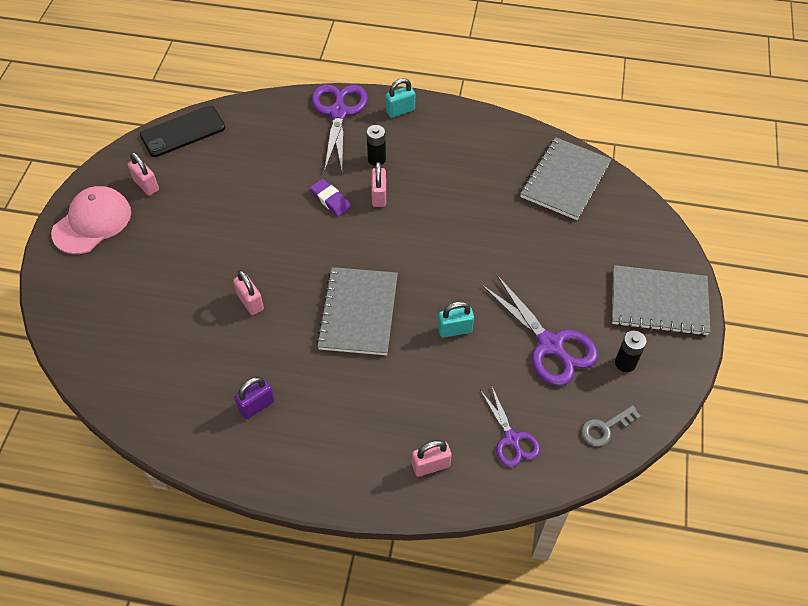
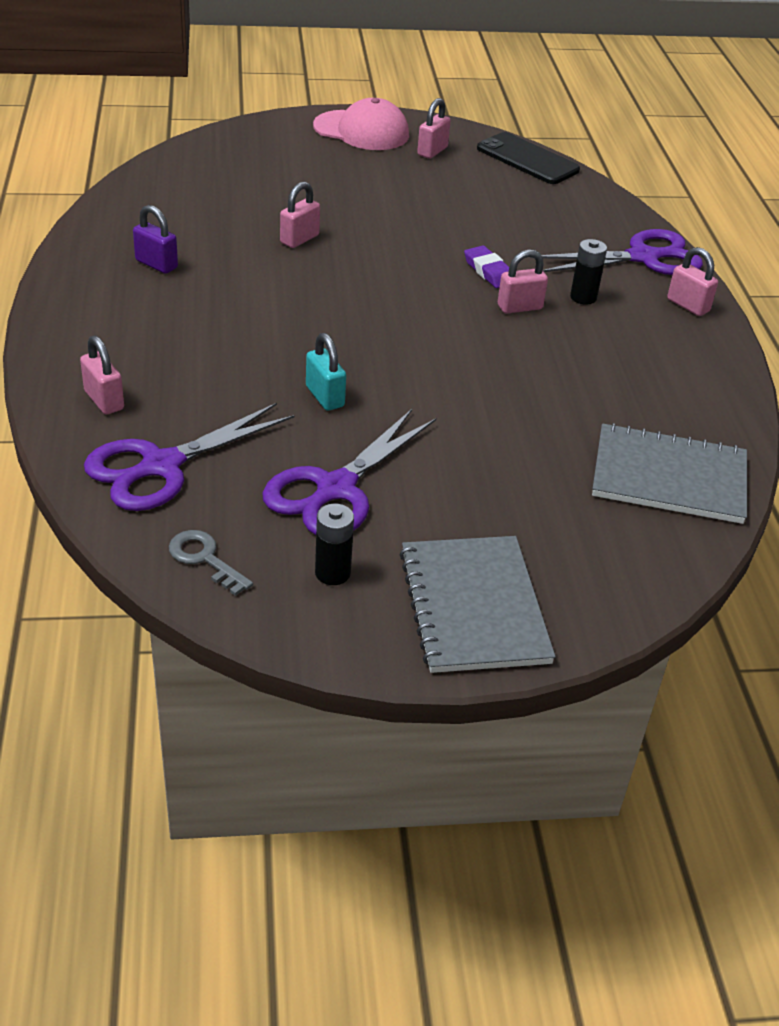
camera: 70 degrees right, 15 degrees down
(330, 200) = (489, 271): purple eraser -> purple eraser turned 60 degrees counterclockwise
(358, 312) = (318, 316): grey notebook -> none
(400, 111) = (688, 305): turquoise padlock -> pink padlock
(512, 439) = (161, 466): purple scissors -> purple scissors, size x1.65

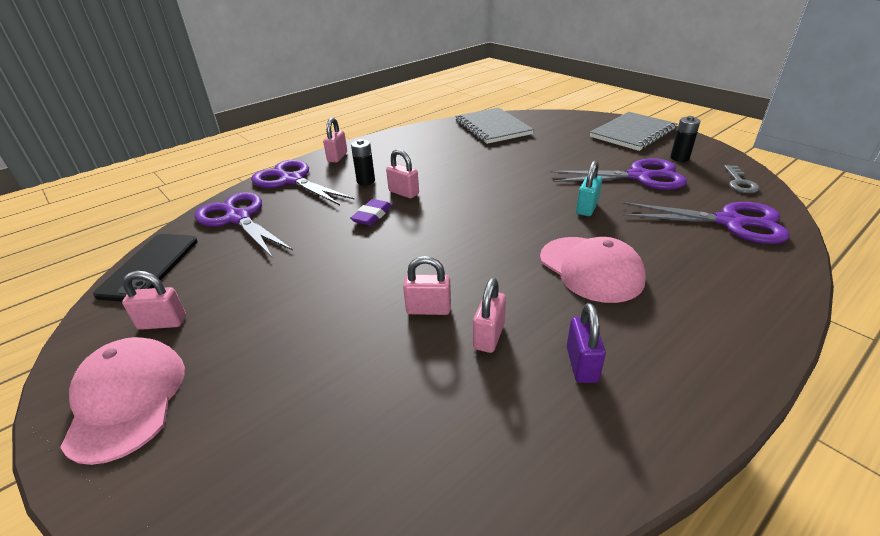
camera: 120 degrees left, 5 degrees down
(104, 400) = (741, 273): pink padlock -> pink padlock (489, 336)
(233, 331) = (590, 269): none -> pink cap
(576, 209) = (238, 218): none -> purple scissors

